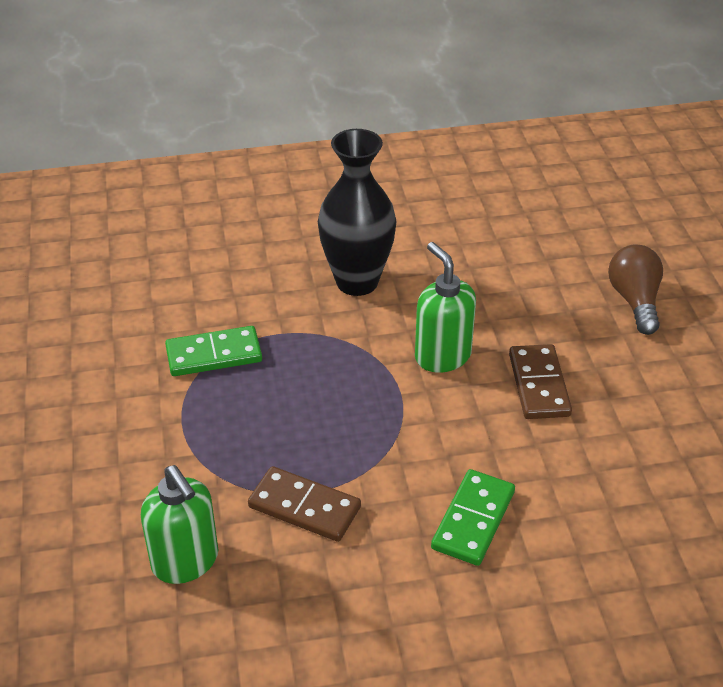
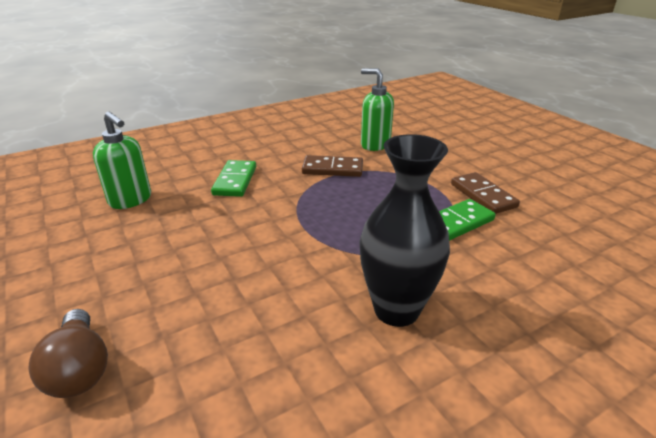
camera: 160 degrees right, 10 degrees down
(442, 356) = (283, 261): green soap dispenser -> green soap dispenser (131, 200)
(539, 385) = (196, 257): brown domino -> brown domino (483, 195)

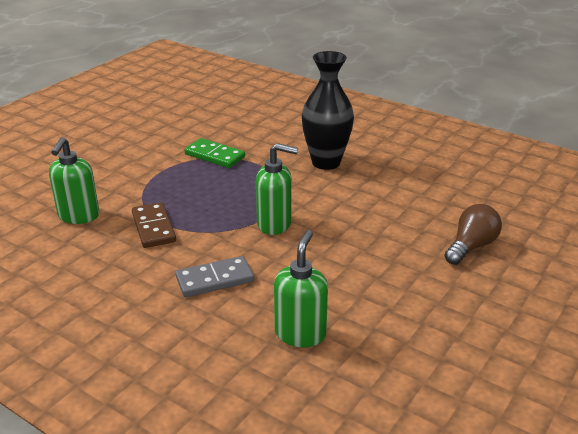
camera: 115 degrees left, 0 degrees up
(235, 181) = (215, 279): green domino -> grey domino
(283, 226) = (274, 224): none -> green soap dispenser
(483, 195) = (164, 150): brown domino -> none

